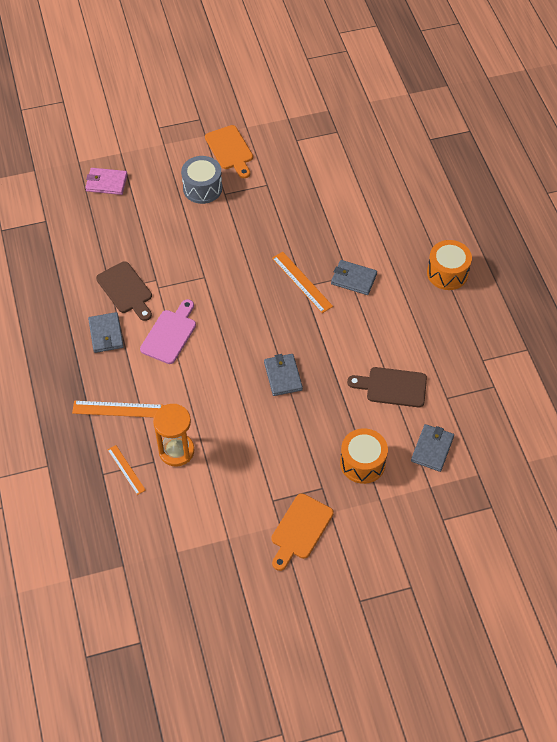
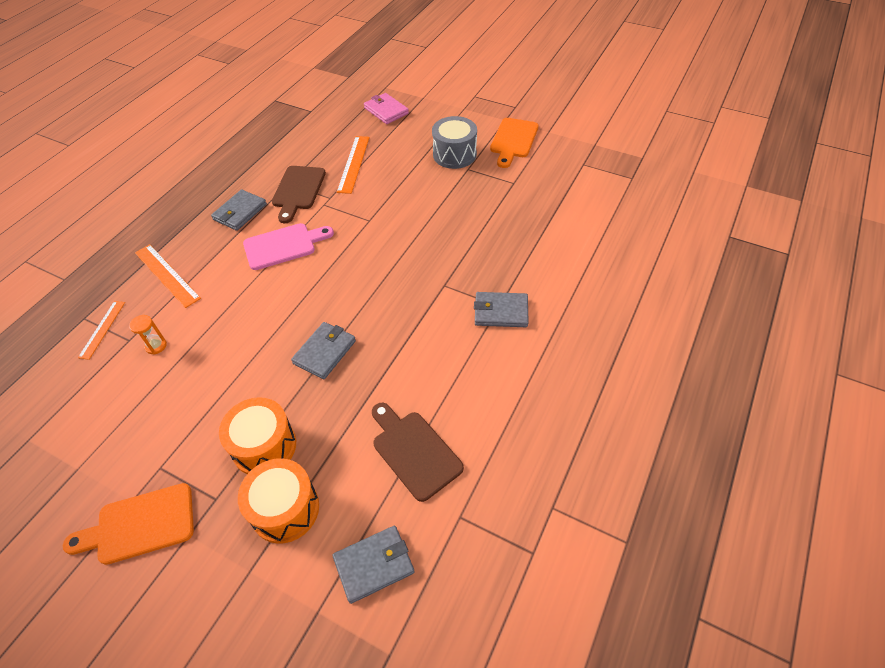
camera: 45 degrees right, 5 degrees down
(176, 451) = (156, 346): orange hourglass -> orange hourglass, size x0.47
(302, 282) = (447, 280): orange ruler -> orange ruler (353, 164)
(353, 279) = (501, 312): grey wallet -> grey wallet turned 60 degrees counterclockwise
(447, 273) = (612, 376): orange drum -> orange drum (264, 446)

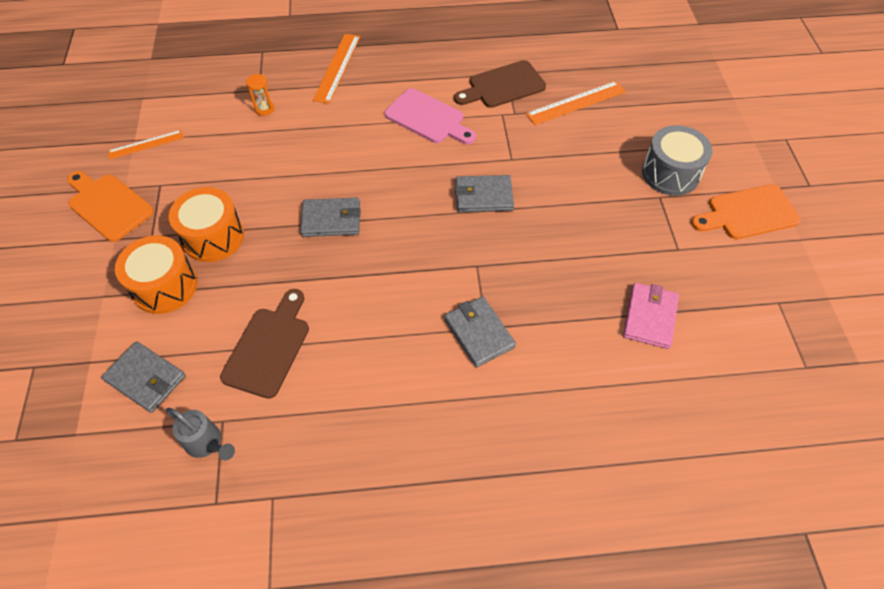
camera: 55 degrees right, 5 degrees up
(102, 329) = (259, 68): orange ruler -> orange ruler (146, 144)
(240, 212) = (442, 65): grey wallet -> grey wallet (483, 196)
(386, 111) = (679, 81): pink wallet -> pink wallet (650, 317)
(474, 537) = (207, 443): none -> grey watering can

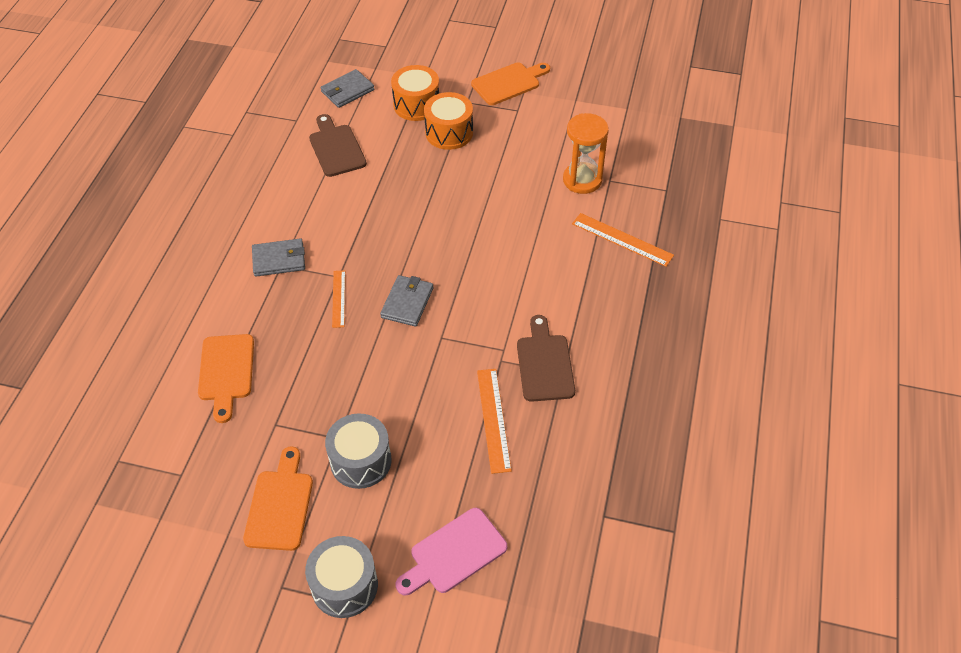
camera: 110 degrees right, 5 degrees down
(146, 144) = (567, 106): orange ruler -> orange ruler (339, 298)
(207, 443) = (285, 112): grey watering can -> none
(264, 109) = (582, 180): orange hourglass -> orange hourglass, size x2.12
(269, 347) = (336, 148): brown cutting board -> brown cutting board turned 150 degrees counterclockwise
(331, 219) = (432, 199): grey wallet -> none
(428, 118) = (522, 290): pink cutting board -> pink cutting board (454, 553)
(650, 317) = (226, 372): pink wallet -> orange cutting board
(777, 147) = (344, 585): none -> grey drum

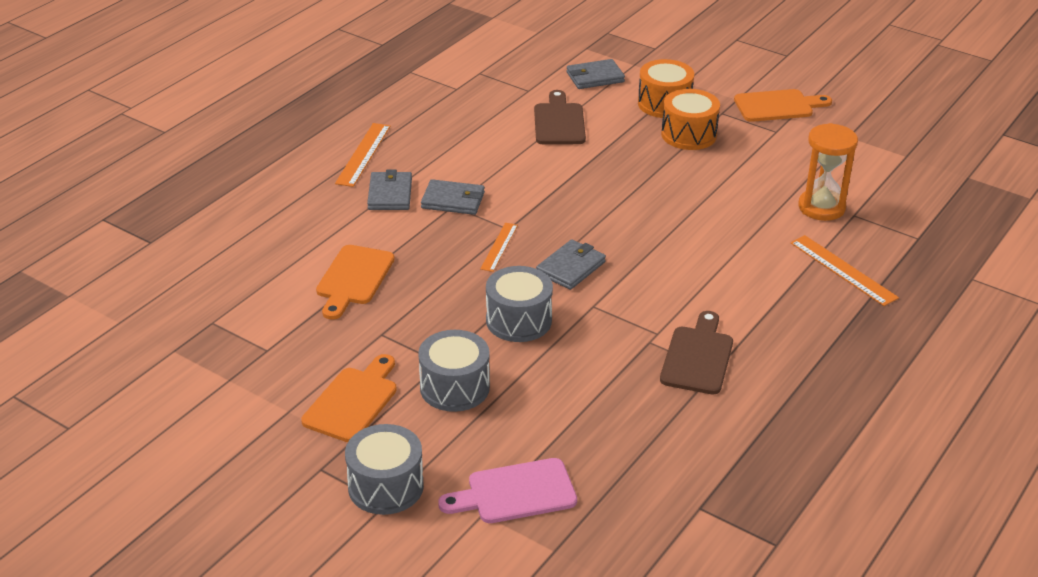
camera: 20 degrees right, 15 degrees down
(220, 269) = (390, 194): none -> grey wallet
(386, 372) = (518, 320): none -> grey drum
(493, 419) = (616, 390): orange ruler -> orange ruler (363, 154)

